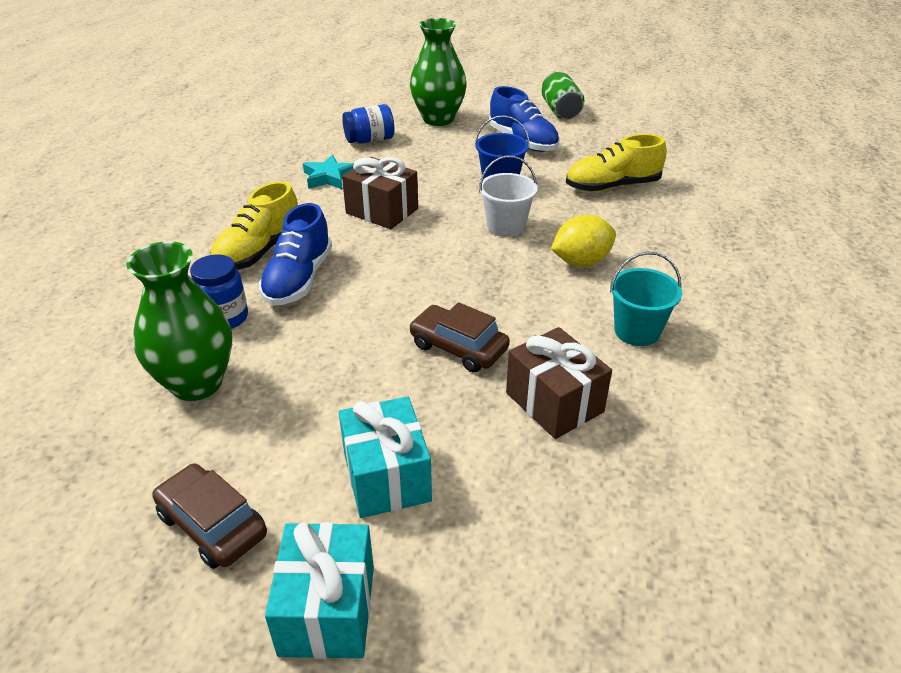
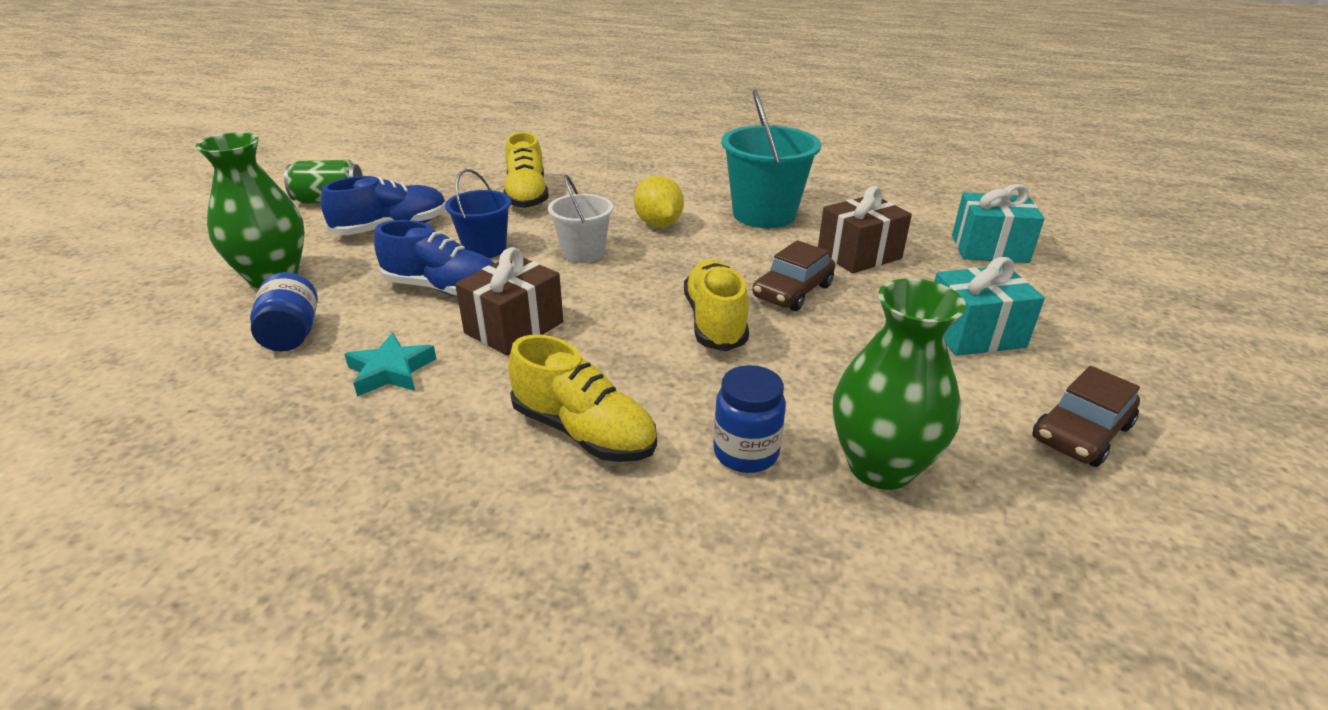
camera: 85 degrees left, 5 degrees down
(298, 279) = (662, 392): blue shoe -> blue shoe (444, 289)
(327, 610) = (1124, 363): turquoise gift -> turquoise gift (989, 249)
(397, 301) = (715, 322): none -> yellow shoe
(637, 331) = (764, 214): turquoise bucket -> turquoise bucket, size x1.65

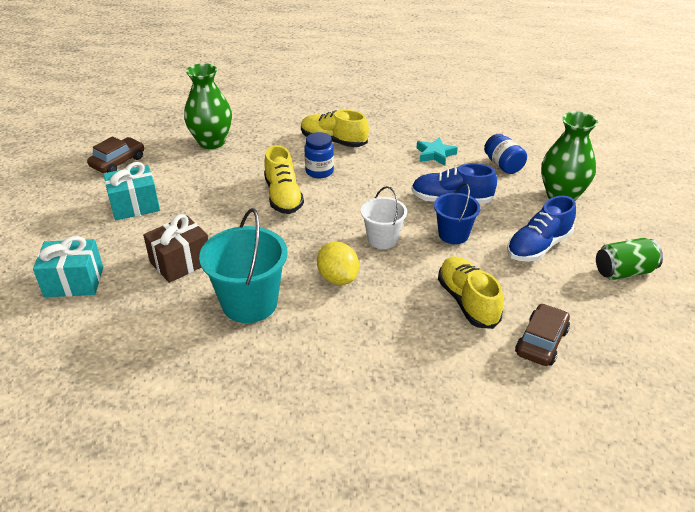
camera: 170 degrees right, 5 degrees up
(514, 327) = (392, 181): brown gift -> none
(745, 453) = (265, 141): blue jar -> blue jar (319, 171)
(792, 291) = (235, 223): brown car -> brown car (541, 342)

